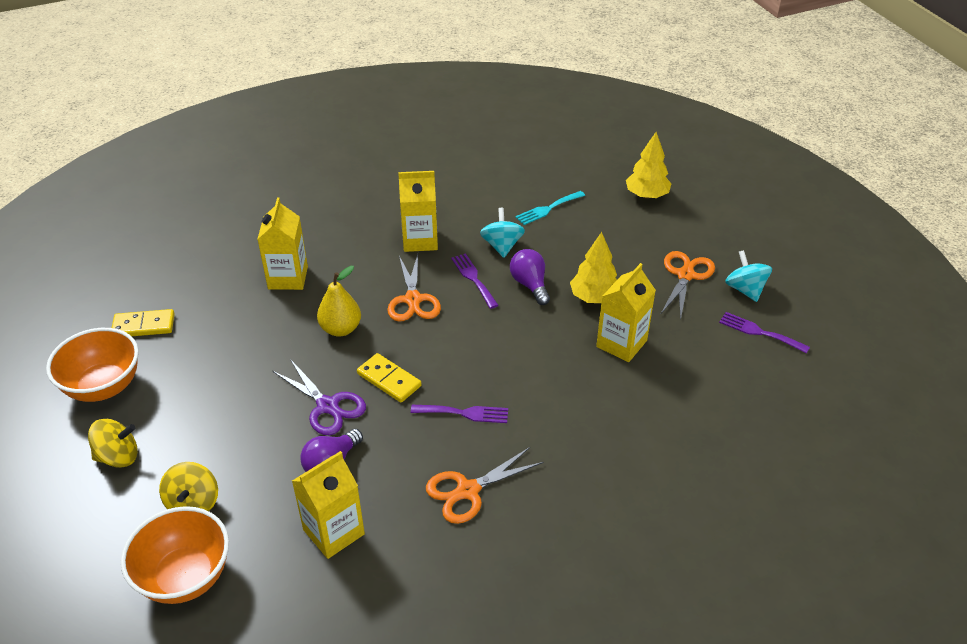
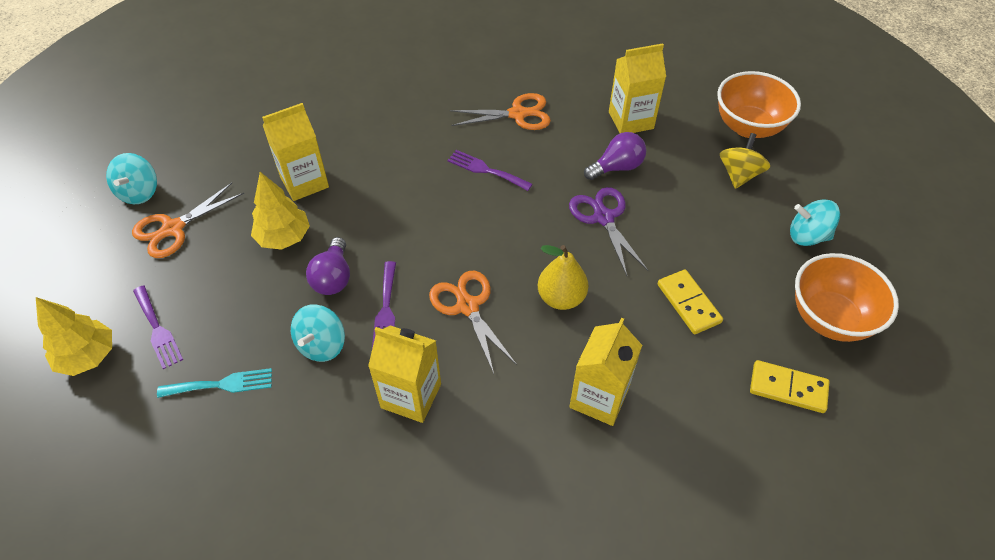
camera: 155 degrees left, 10 degrees up
(118, 456) = (807, 236): yellow spinning top -> turquoise spinning top
(389, 380) = (536, 223): yellow domino -> yellow domino (688, 303)
(413, 300) = (467, 306): orange scissors -> orange scissors turned 45 degrees counterclockwise
(759, 332) = (179, 149): purple fork -> purple fork (157, 329)

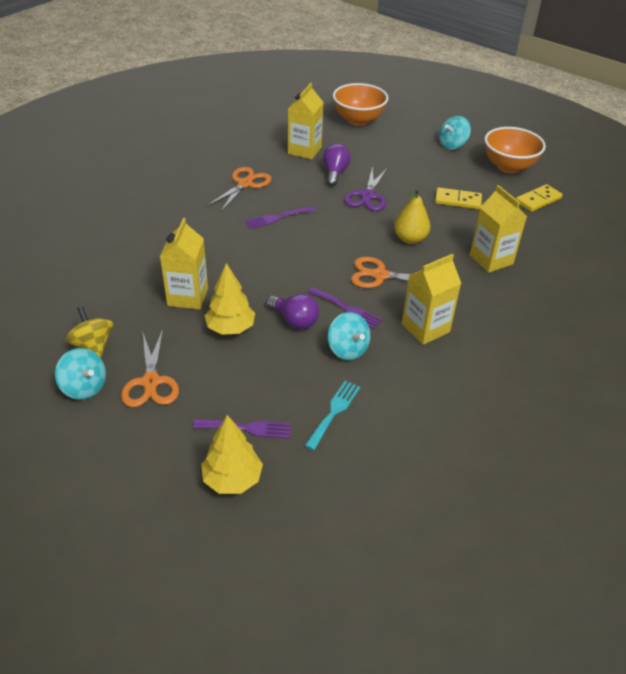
camera: 55 degrees left, 10 degrees down
(603, 217) = (367, 196): purple scissors -> purple scissors turned 90 degrees counterclockwise
(739, 174) = (388, 140): yellow spinning top -> yellow spinning top (93, 345)

